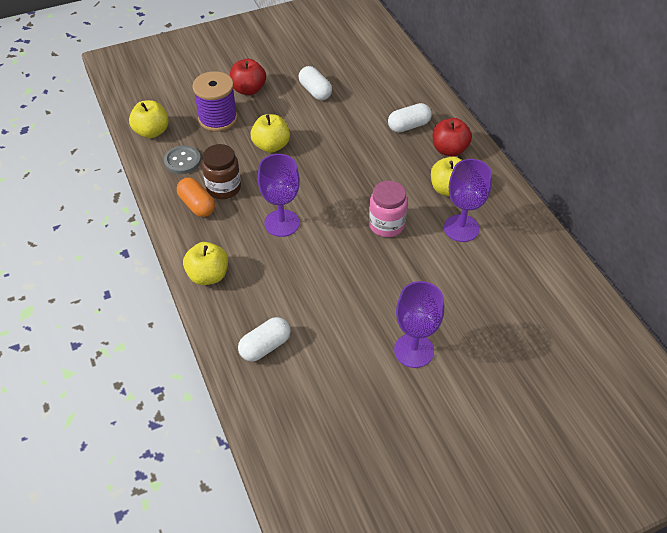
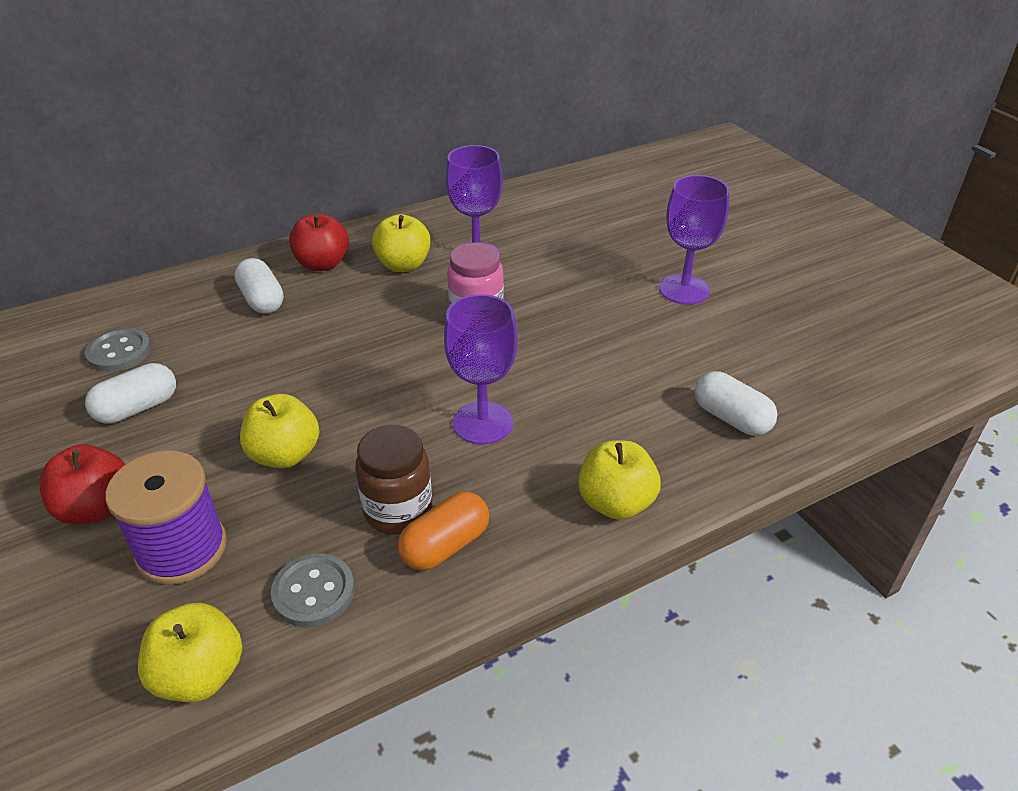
camera: 95 degrees left, 10 degrees down
(362, 78) = (119, 352): none -> grey button

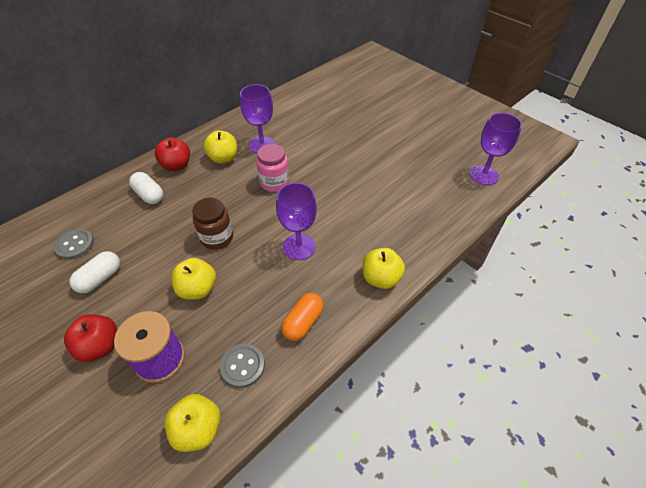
camera: 15 degrees left, 10 degrees up
(398, 510) = (271, 308): brown jar -> brown jar (217, 238)
(684, 289) = (377, 147): purple goblet -> purple goblet (483, 175)
(731, 418) = (422, 218): white capsule -> none

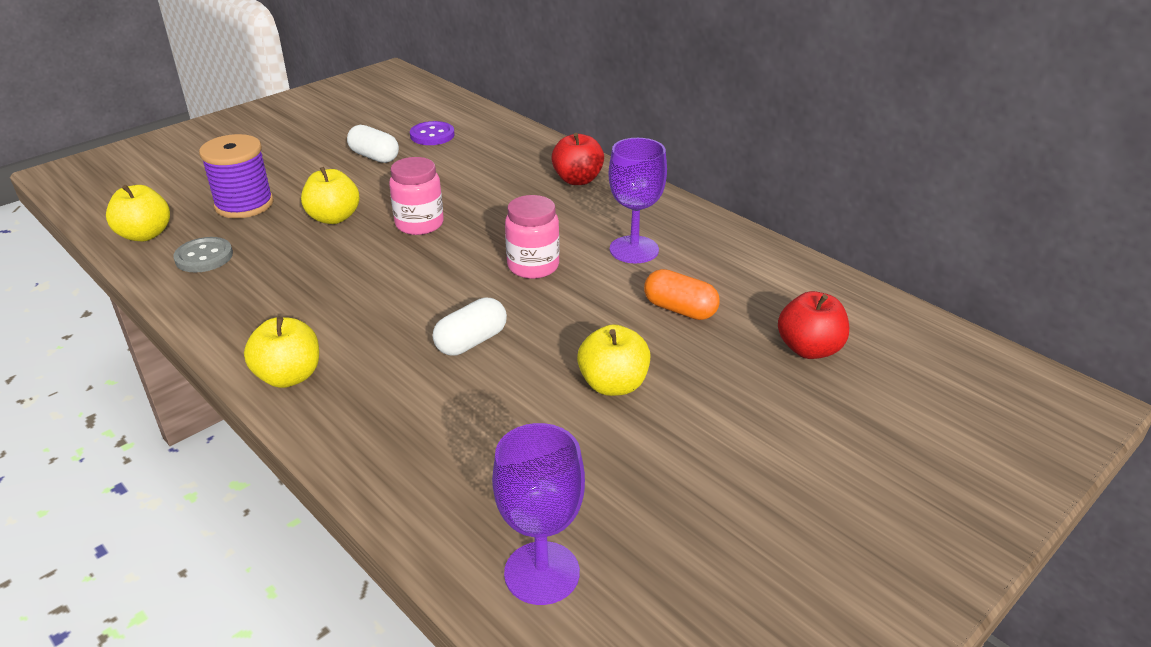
camera: 90 degrees right, 15 degrees down
(75, 245) = (432, 135): grey button -> purple button
(100, 346) = (279, 170): red apple -> red apple (809, 349)
(149, 195) = (514, 167): white capsule -> white capsule (471, 342)
(217, 238) = (419, 224): brown jar -> pink jar
(223, 158) = (596, 216): yellow apple -> yellow apple (613, 385)
(299, 247) = (382, 294): purple goblet -> none
(303, 322) = (243, 300): orange capsule -> orange capsule (680, 309)

